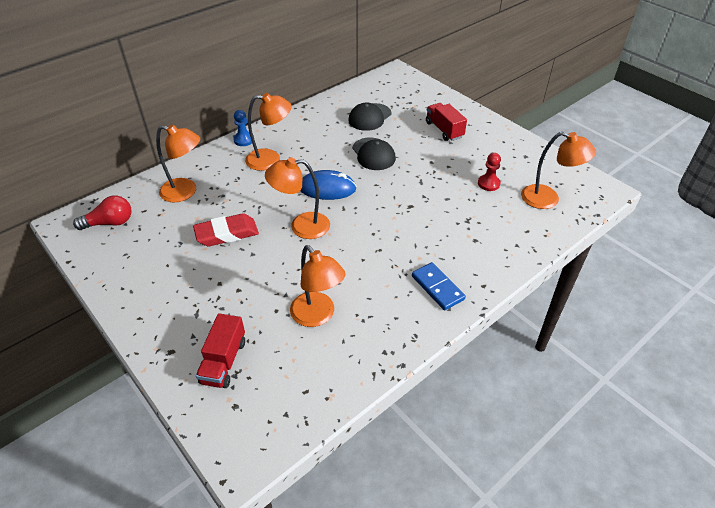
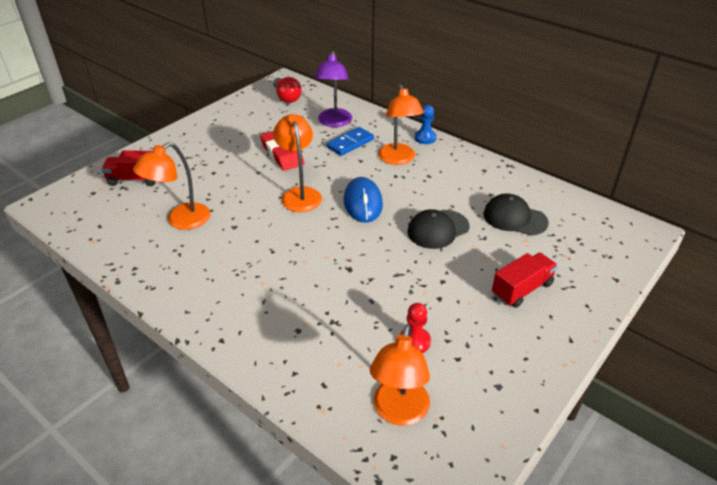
camera: 80 degrees right, 5 degrees down
(185, 192) = (334, 122): orange lamp -> purple lamp
(437, 288) = (217, 300): blue domino -> blue domino (350, 143)

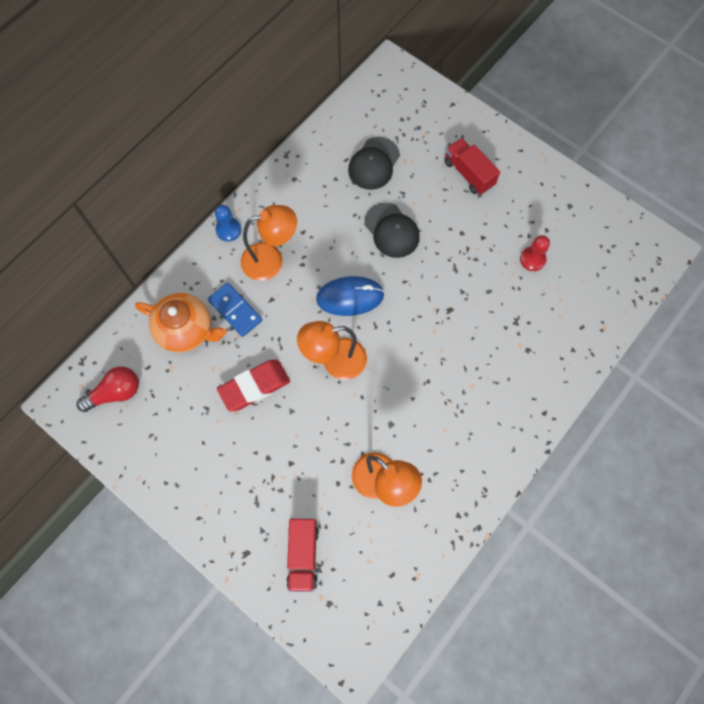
camera: 90 degrees left, 30 degrees up
(334, 122) = (186, 330): purple lamp -> orange teapot
(399, 412) = (601, 274): orange lamp -> none

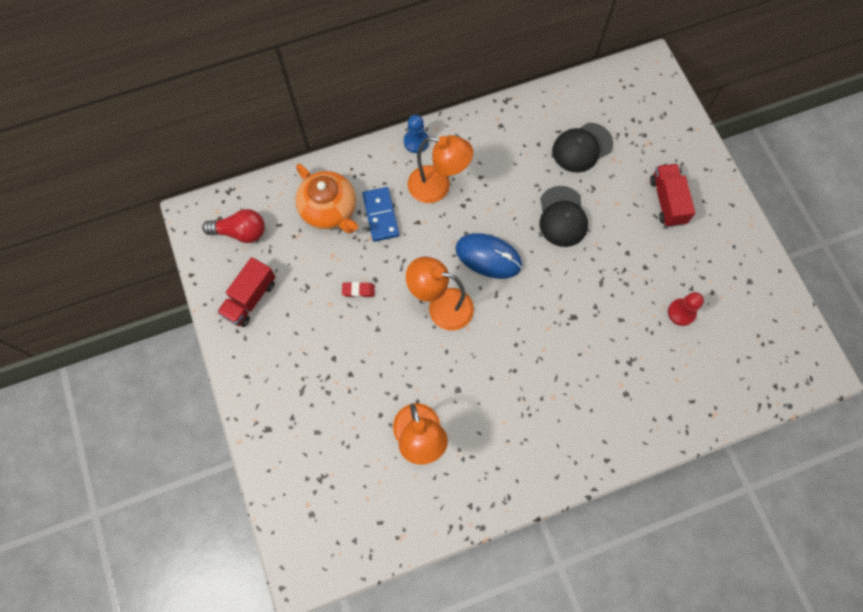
camera: 30 degrees right, 0 degrees up
(254, 387) = (358, 290): red eraser -> red eraser, size x0.47
(303, 556) = (313, 460): red truck -> red truck (250, 298)

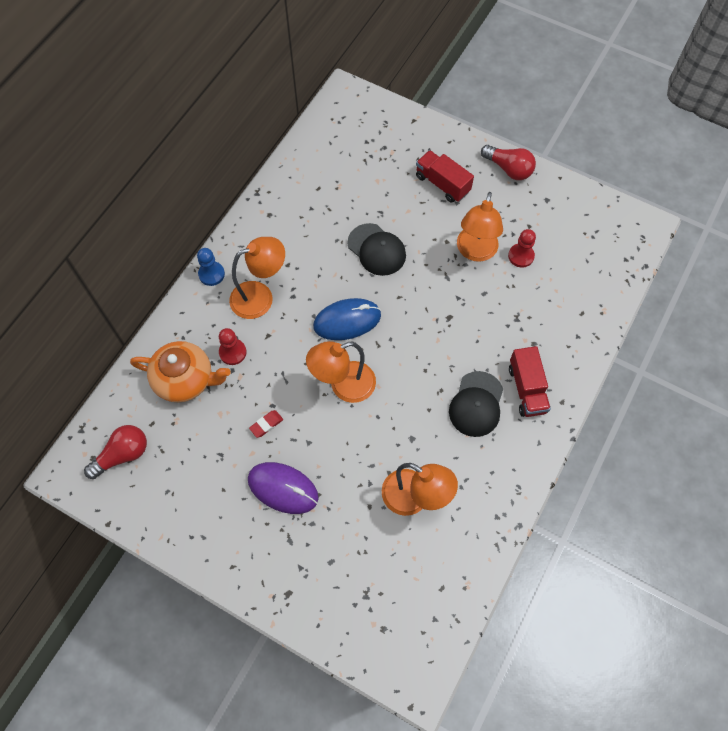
camera: 40 degrees left, 5 degrees down
(250, 298) = (179, 502): red truck -> red truck (526, 389)
(329, 349) = (283, 488): none -> purple mouse
(380, 215) = (232, 352): blue domino -> red pawn
(582, 148) = (346, 188): black cap -> black cap (476, 404)
(644, 279) = (475, 252): none -> orange lamp
(738, 230) = (508, 169): none -> red light bulb

